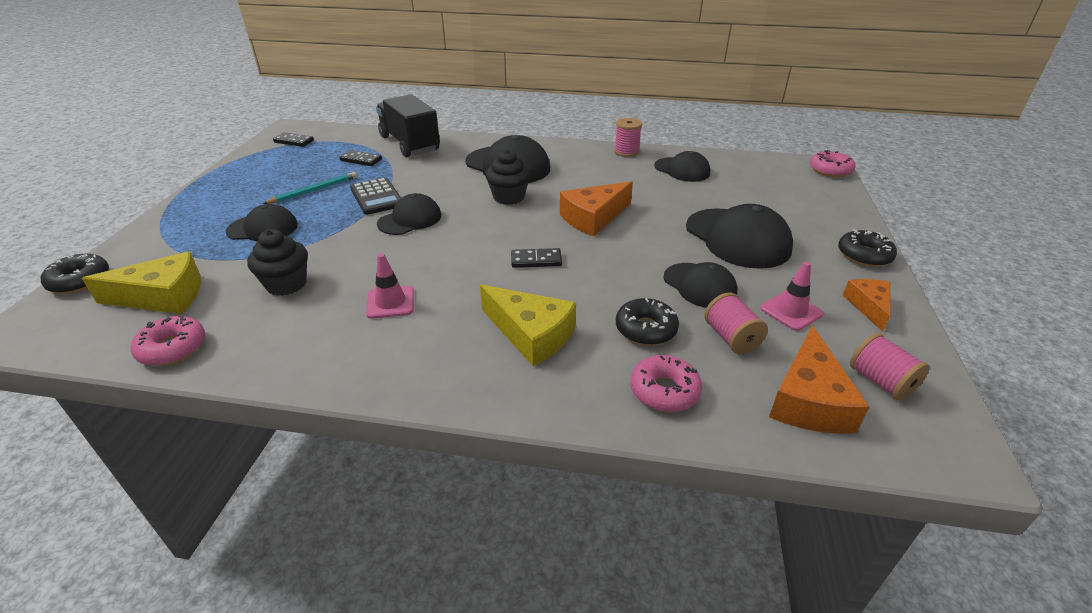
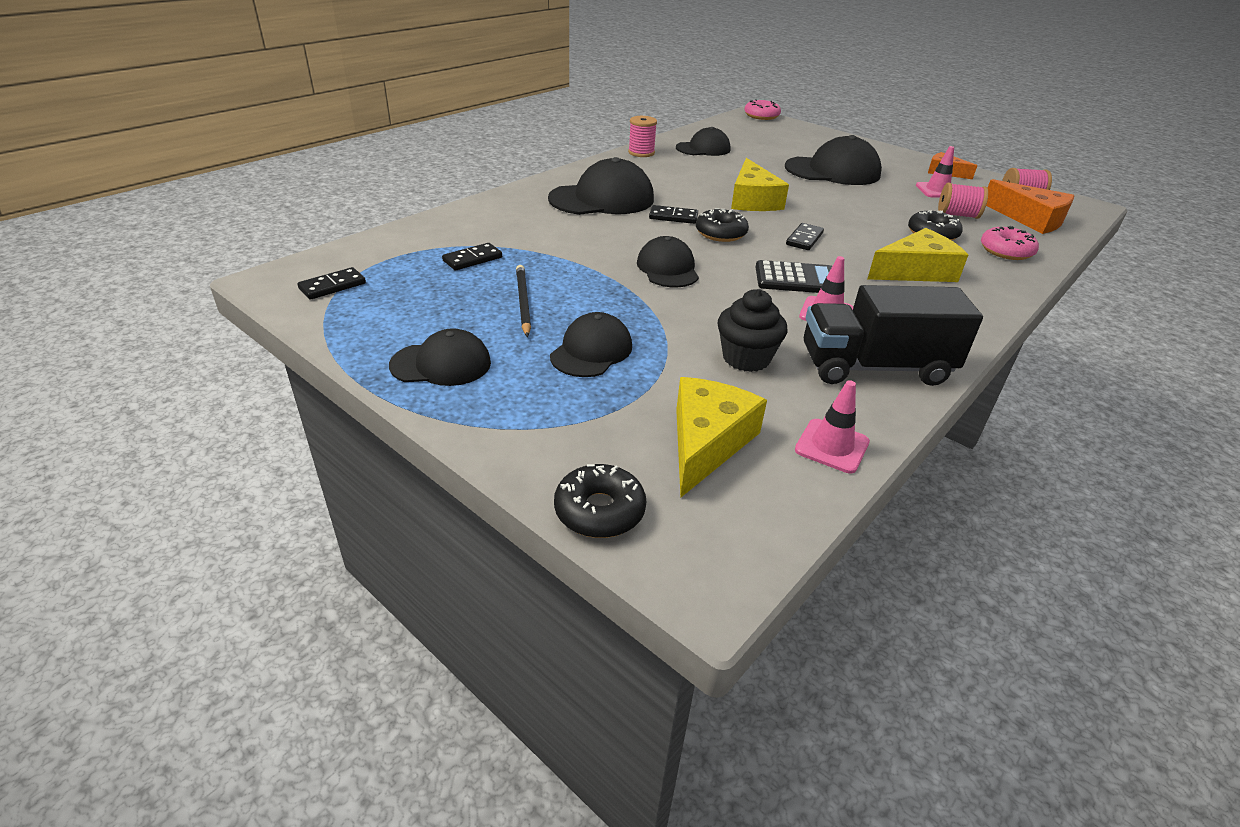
camera: 60 degrees left, 0 degrees up
(172, 348) = (832, 446): pink donut -> pink traffic cone
(314, 190) = (523, 302): turquoise pencil -> black pencil
(376, 197) = (591, 272): black calculator -> black calculator (796, 279)
(409, 144) = (468, 225): black truck -> black truck (875, 367)
(509, 197) = (673, 217): black cupcake -> black domino
(593, 218) = (752, 200): orange cheese -> yellow cheese
(699, 285) = (887, 202): black cap -> black cap (441, 364)
(864, 255) = (885, 151): black donut -> black donut (720, 233)

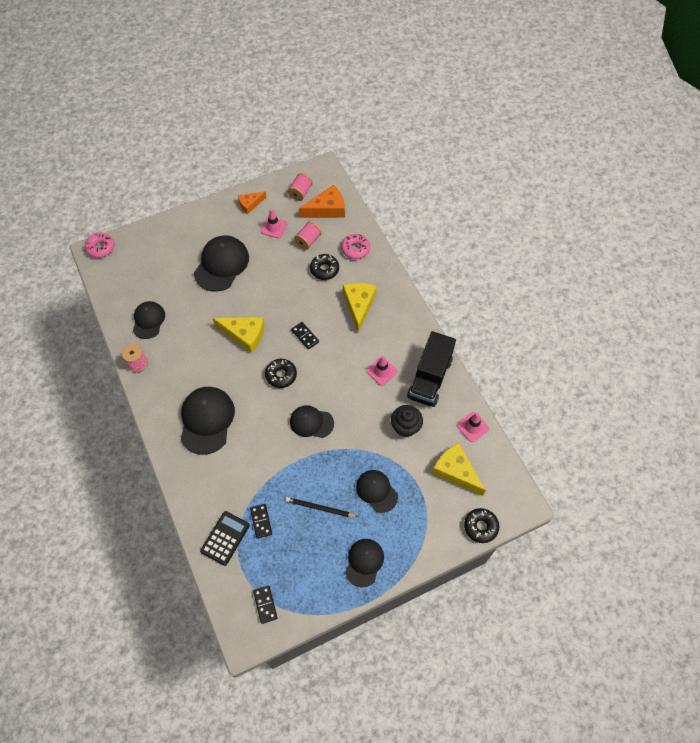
camera: 65 degrees left, 25 degrees up
(673, 217) = (250, 390): black domino -> none
(796, 279) = (345, 366): black calculator -> black calculator (225, 538)

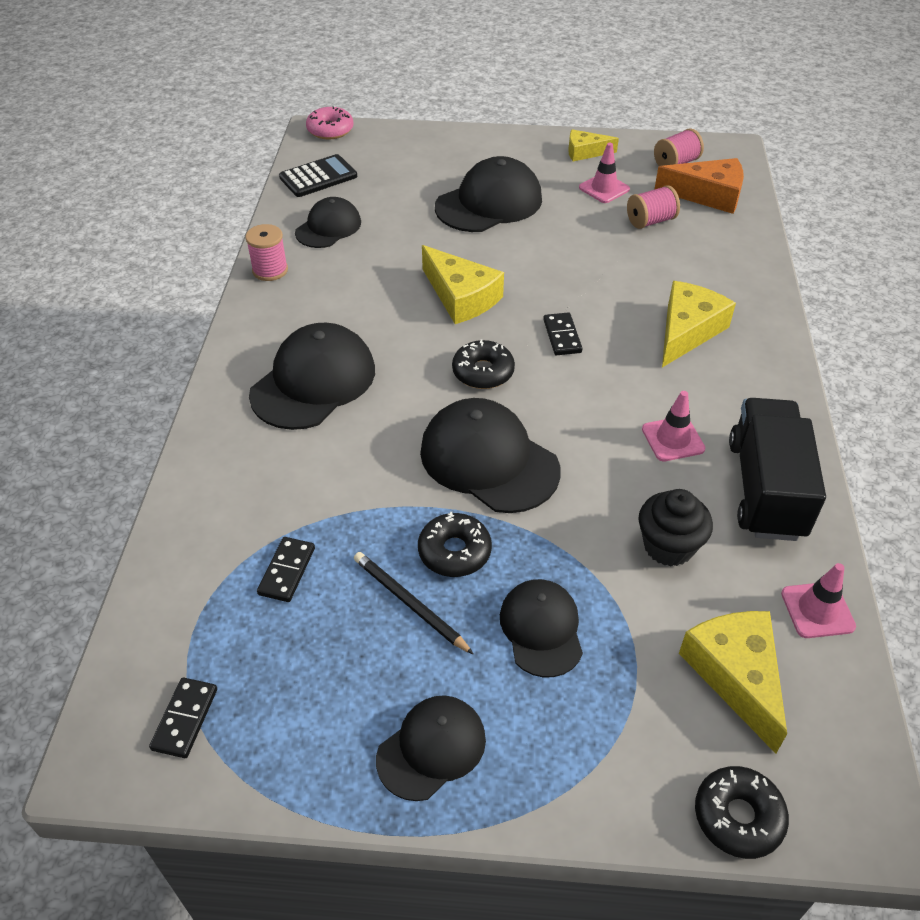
camera: 30 degrees right, 15 degrees down
(225, 538) = (205, 566): black calculator -> black calculator (318, 177)
(250, 204) = (585, 152): orange cheese -> yellow cheese
(311, 422) = (489, 460): black cap -> black cap, size x1.61
(324, 269) = (655, 264): black donut -> black donut (454, 552)
(355, 249) = (727, 257): pink donut -> none
(429, 378) = (765, 489): black truck -> black truck turned 135 degrees clockwise

